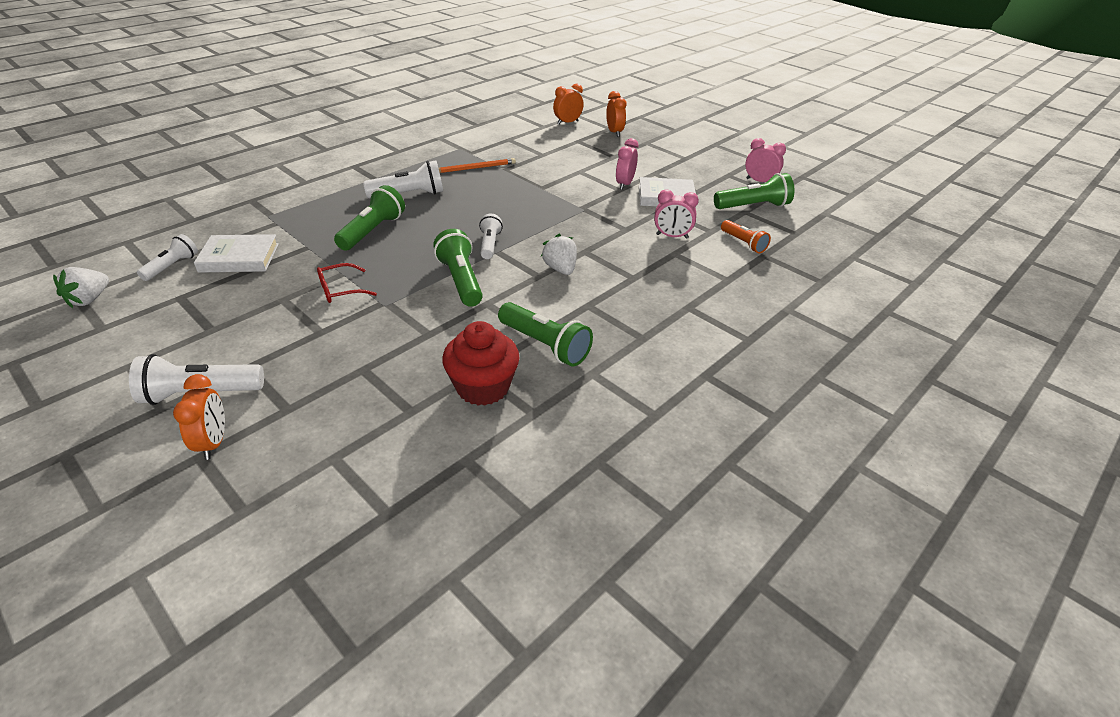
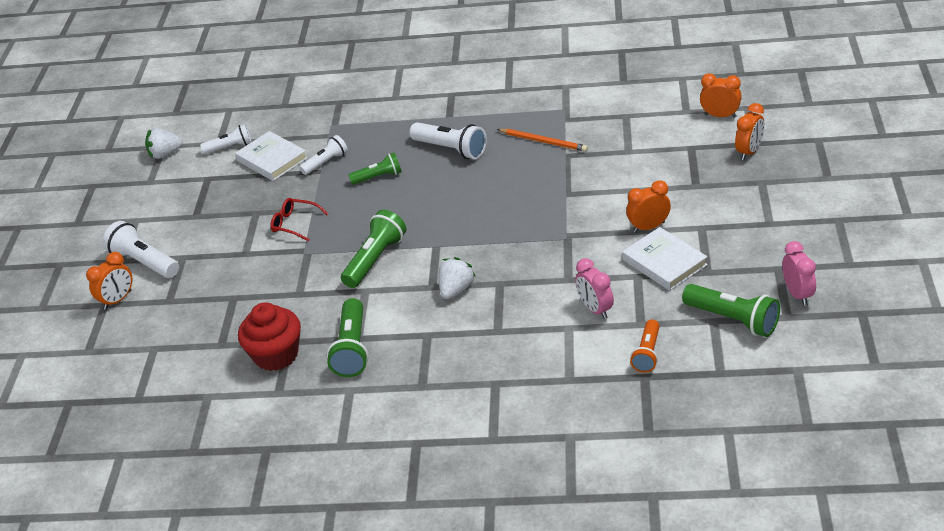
camera: 55 degrees right, 0 degrees up
(372, 231) = (378, 177): green flashlight -> green flashlight, size x0.64
(489, 244) = (439, 236): white flashlight -> white flashlight (326, 162)
(624, 184) = (649, 227): pink clock -> orange clock

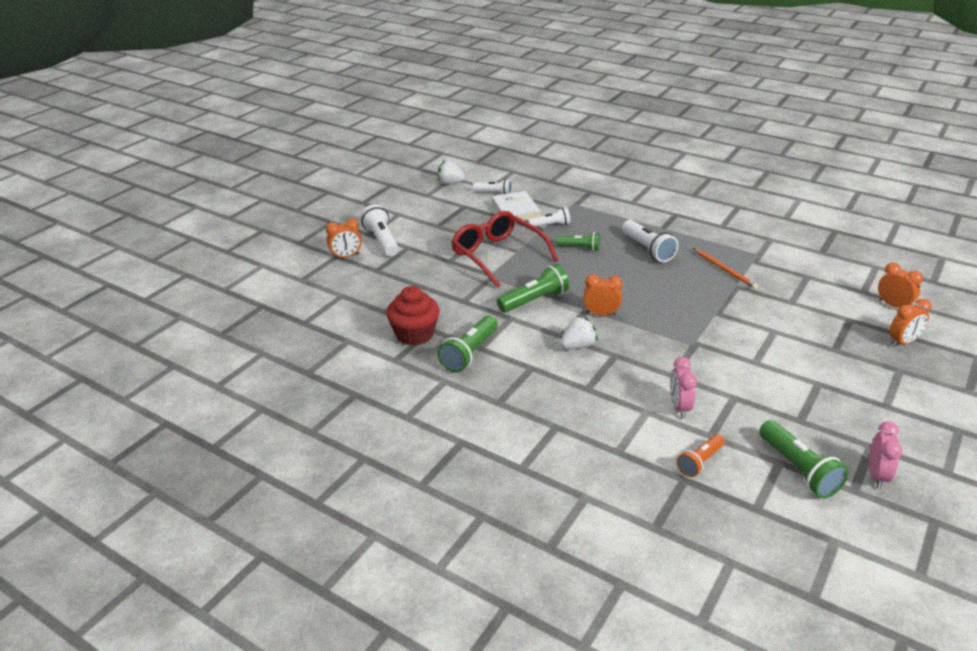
camera: 25 degrees right, 5 degrees down
(295, 224) = (498, 255): red glasses -> red glasses, size x2.17
(649, 227) = (770, 364): orange clock -> orange clock (601, 314)
(664, 262) = (765, 397): white book -> none

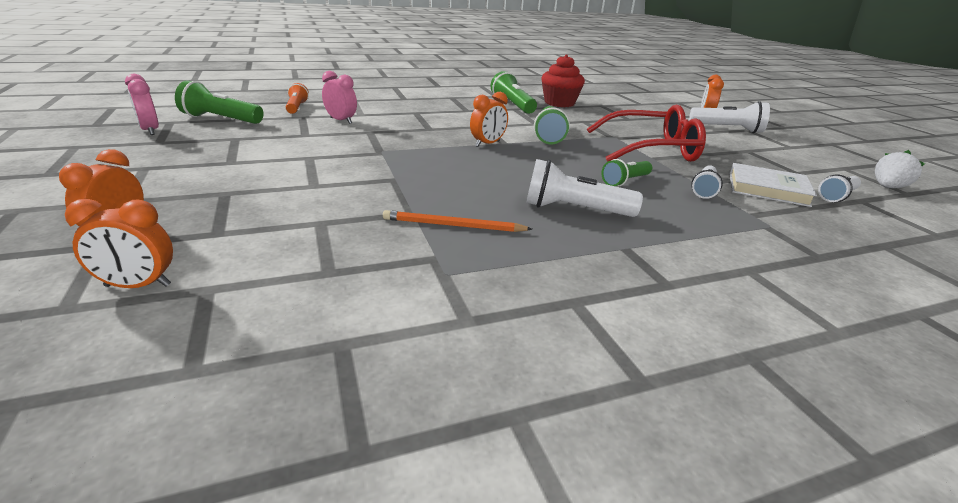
camera: 125 degrees right, 5 degrees down
(578, 345) = (463, 125): white strawberry -> none

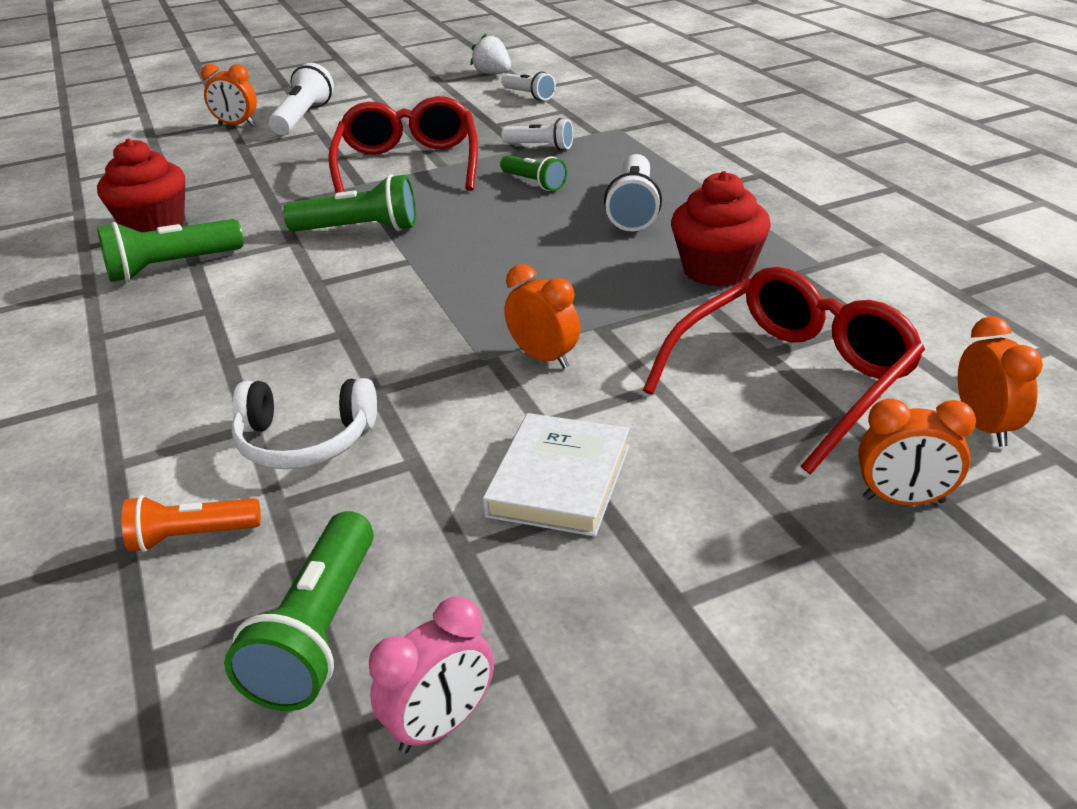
camera: 90 degrees left, 5 degrees up
(279, 225) = (793, 379): none -> red glasses
(341, 121) = (305, 441): pink clock -> white headphones
(453, 225) = (717, 270): orange pencil -> red cupcake
(487, 144) = (417, 273): orange clock -> orange clock (544, 358)
(767, 189) = (523, 120): white book -> white book (559, 480)

